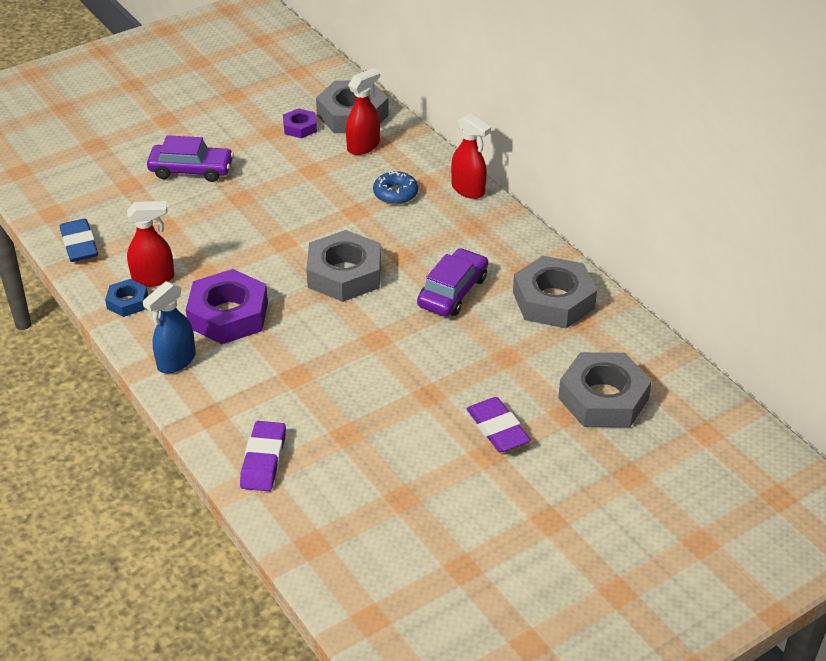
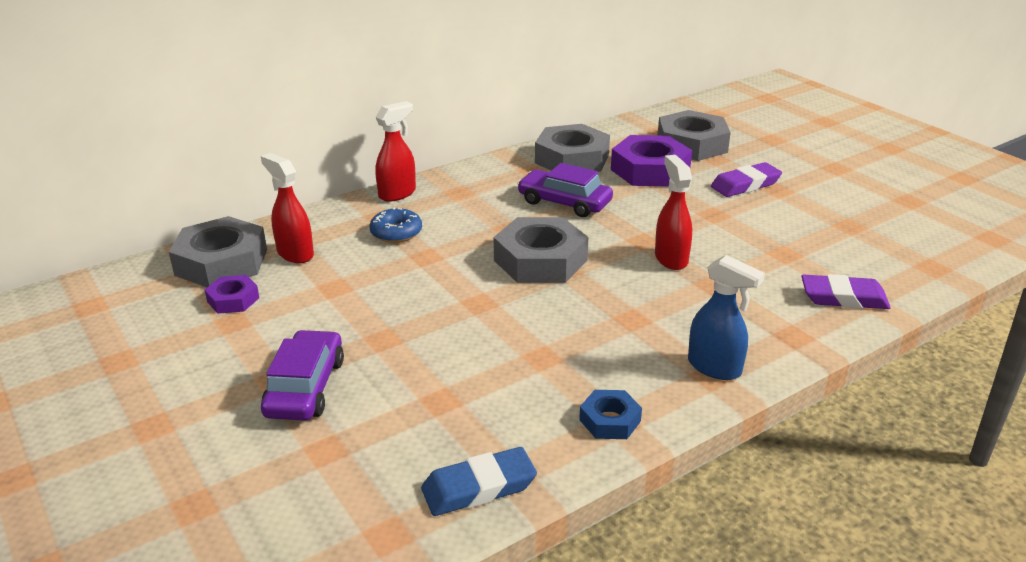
camera: 90 degrees left, 10 degrees down
(154, 278) = (557, 401): red spray bottle -> red spray bottle (671, 258)
(228, 315) = (622, 334): purple nut -> purple nut (650, 170)

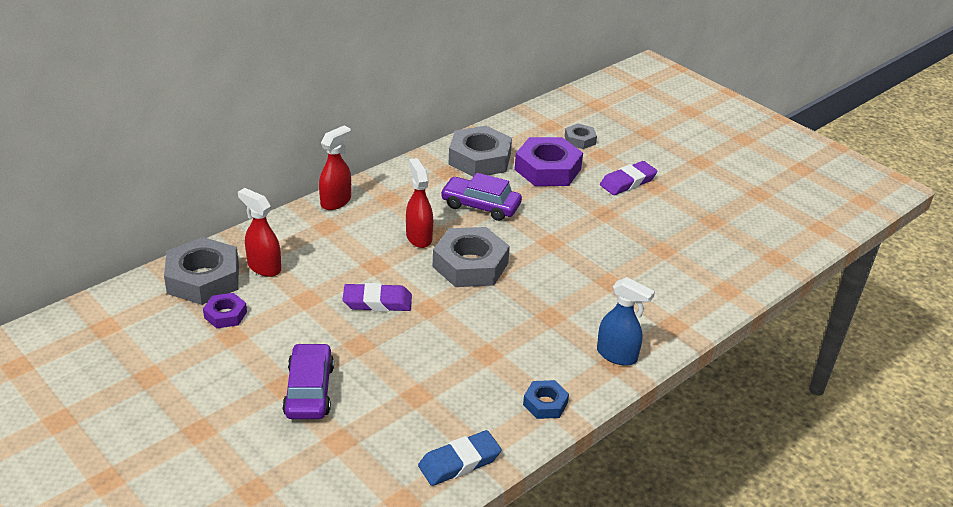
camera: 10 degrees left, 5 degrees up
(396, 233) = (345, 242): blue donut -> none
(671, 258) = (574, 258): red spray bottle -> red spray bottle (419, 237)
(692, 144) = (580, 140): grey nut -> grey nut, size x0.51
(843, 298) = (709, 289): purple eraser -> purple eraser (377, 302)

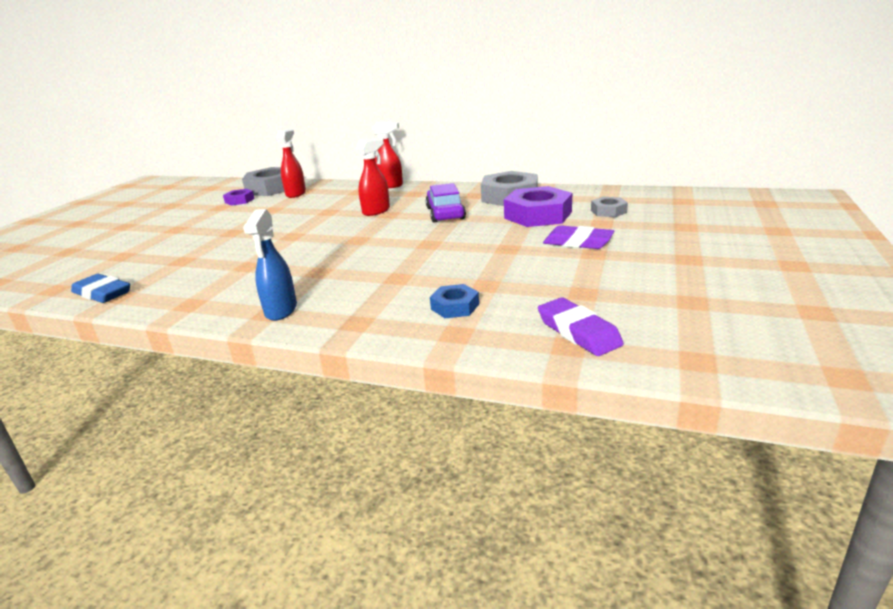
camera: 65 degrees right, 10 degrees down
(309, 390) = (173, 235): purple car -> none
(377, 302) = (285, 223): purple eraser -> purple eraser (578, 332)
(470, 265) = (360, 231): grey nut -> none
(545, 404) = (189, 301): blue nut -> blue nut (455, 307)

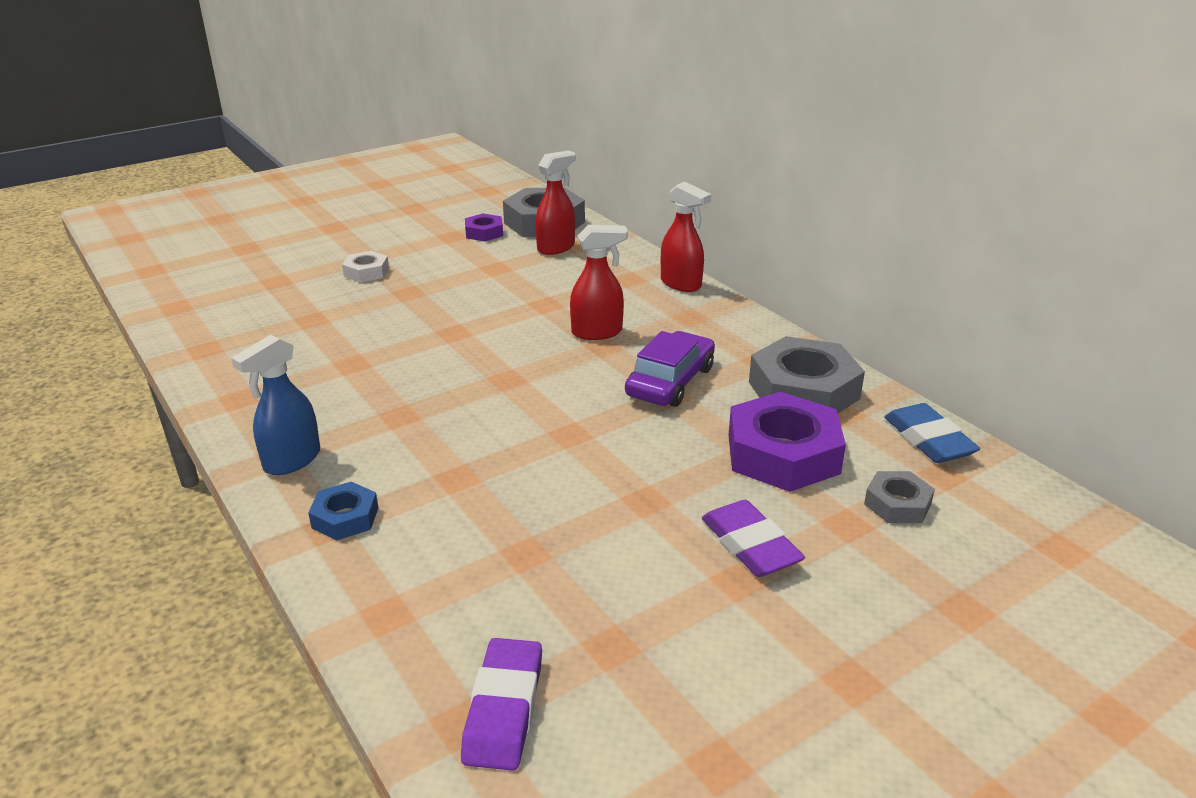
camera: 35 degrees right, 5 degrees up
(102, 293) = (199, 336): blue eraser -> blue eraser (928, 440)
(186, 234) = (366, 272): none -> white nut
(455, 307) = (444, 569): blue nut -> blue nut (345, 517)

